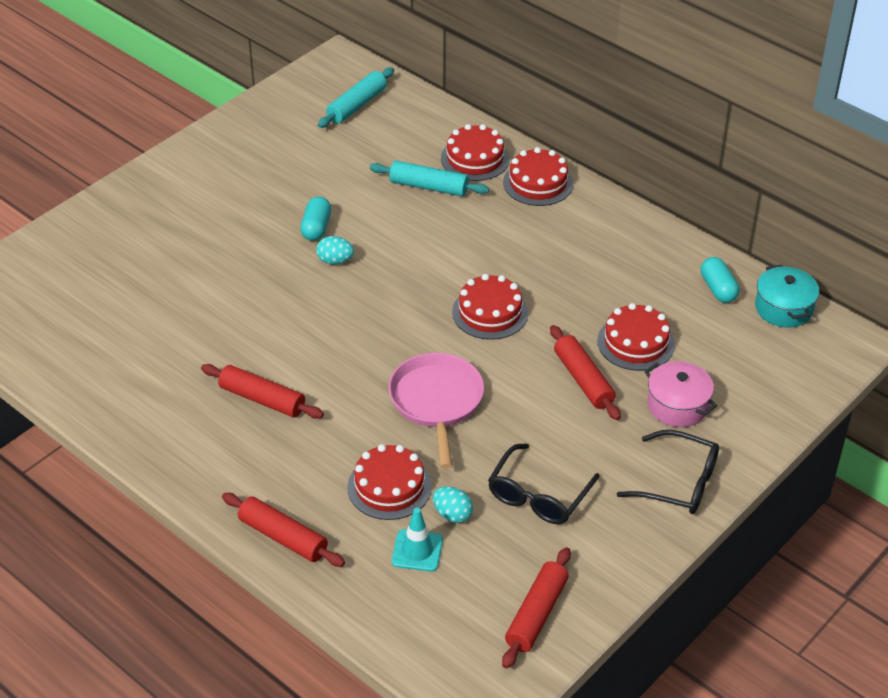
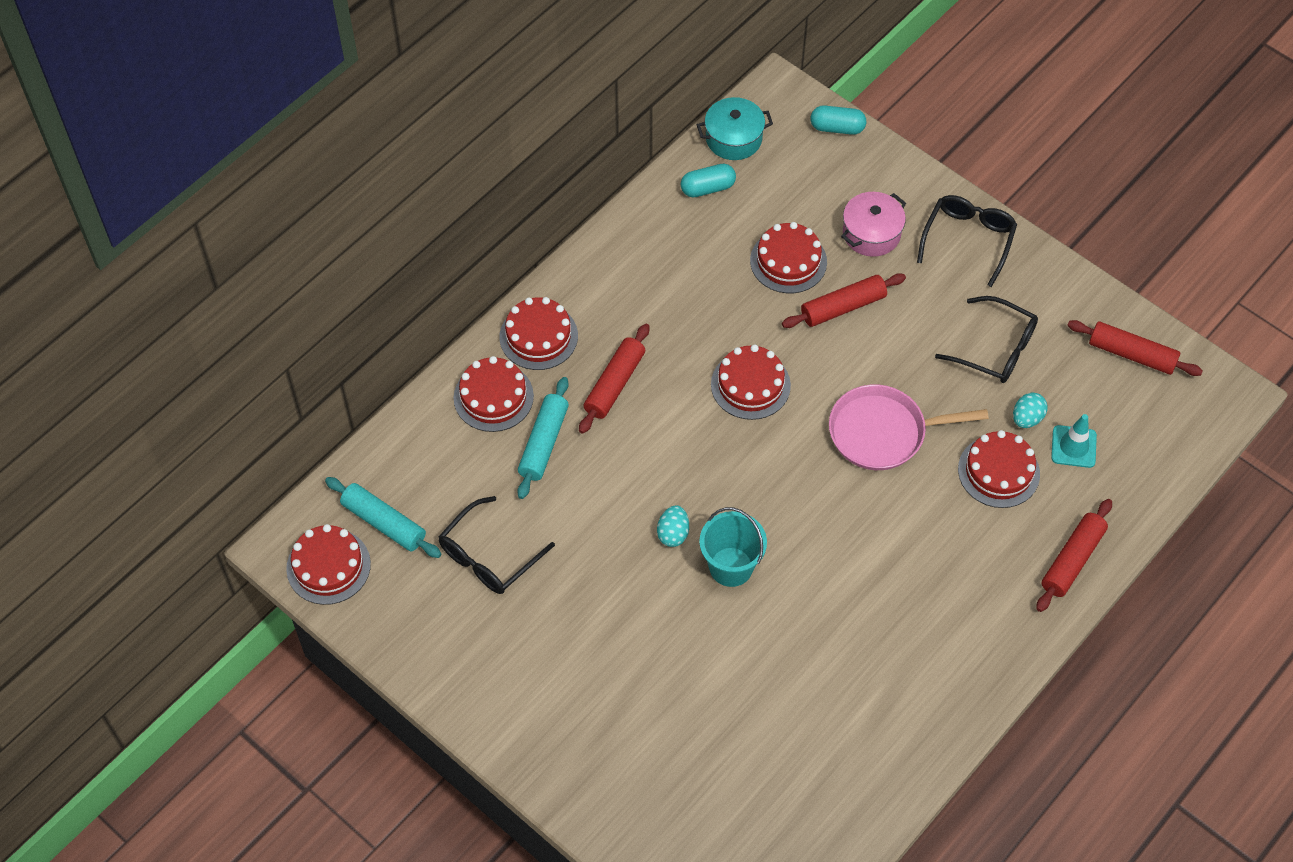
camera: 90 degrees left, 15 degrees up
(262, 399) = (891, 592): red rolling pin -> red rolling pin (614, 384)
(299, 295) = (731, 567): none -> turquoise bucket
(316, 227) = (616, 556): turquoise capsule -> turquoise capsule (837, 128)
(320, 80) = (328, 566): none -> red cake
(322, 159) = (489, 556): none -> black glasses

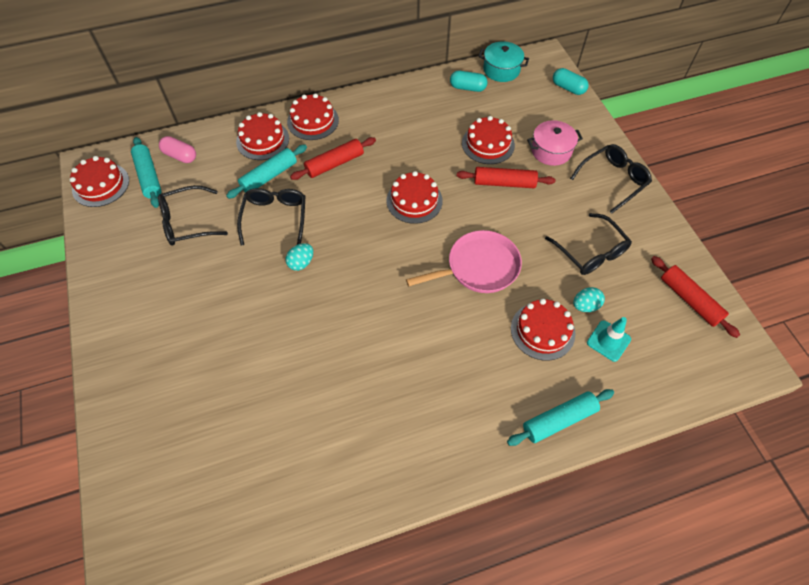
camera: 30 degrees right, 0 degrees up
(400, 473) = (180, 156): none -> pink capsule
(596, 494) = (275, 218): none -> black glasses
(731, 567) = (320, 301): turquoise bucket -> none
(883, 432) = (478, 267): pink pan -> pink pan turned 135 degrees clockwise
(1072, 560) = (559, 420): red rolling pin -> turquoise rolling pin

